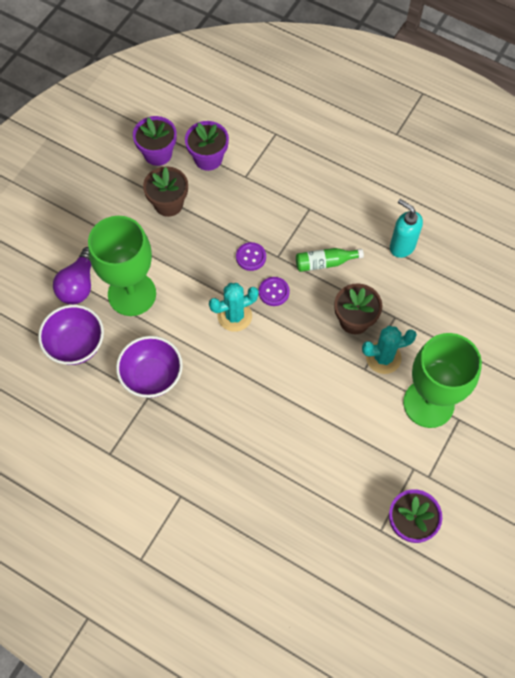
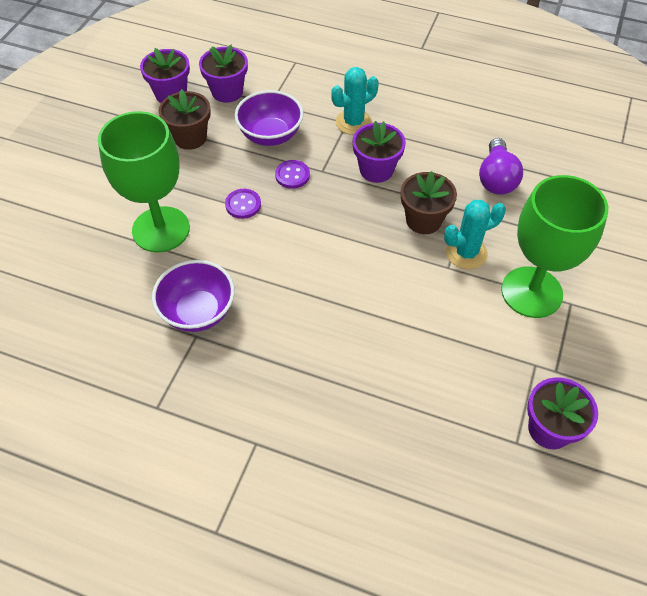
camera: 10 degrees left, 10 degrees down
(76, 345) = (99, 291): purple bowl -> purple bowl (270, 135)
(79, 285) = (96, 229): purple light bulb -> purple light bulb (496, 179)
(234, 316) = (285, 235): turquoise cactus -> turquoise cactus (353, 122)
(274, 292) = (325, 205): purple button -> purple button (243, 205)
(325, 263) = (376, 170): green bottle -> purple flower pot
(402, 246) = (456, 144): turquoise soap dispenser -> none

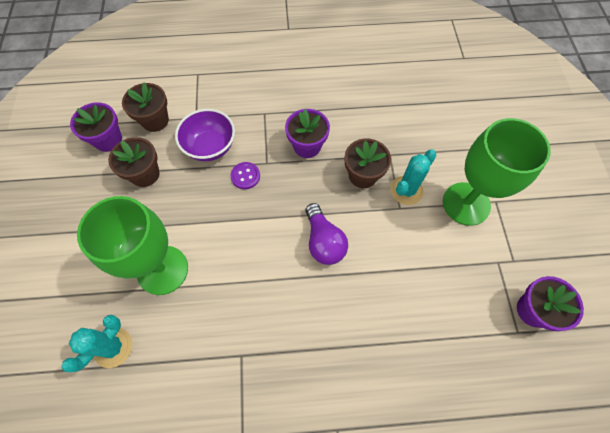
camera: 25 degrees left, 10 degrees up
(198, 312) = (232, 332): purple bowl -> none
(227, 92) = (155, 120): purple flower pot -> brown flower pot
(243, 205) = (219, 218): purple button -> none
(353, 122) = (269, 111): turquoise cactus -> turquoise cactus (113, 347)
(496, 179) = (396, 120): purple light bulb -> purple light bulb (323, 241)

